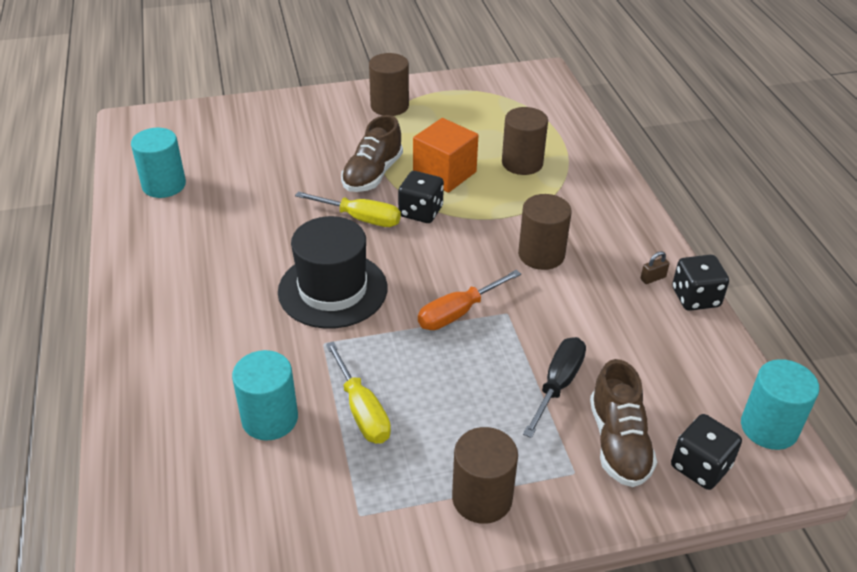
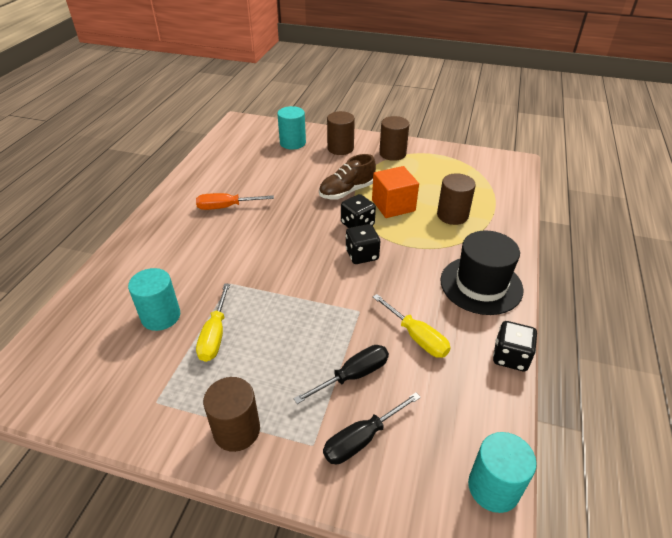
camera: 30 degrees right, 0 degrees up
(164, 185) = (225, 160): turquoise cylinder -> turquoise cylinder (292, 143)
(333, 290) = (263, 253): black hat -> black hat (481, 285)
(360, 218) = (316, 215): yellow screwdriver -> yellow screwdriver (416, 337)
(458, 312) = (327, 297): orange screwdriver -> orange screwdriver (226, 207)
(541, 254) = (415, 281): brown cylinder -> brown cylinder (340, 148)
(618, 442) = (362, 439): brown shoe -> black screwdriver
(653, 278) = (487, 329): brown padlock -> none
(700, 466) = (410, 489): black dice -> black dice (362, 255)

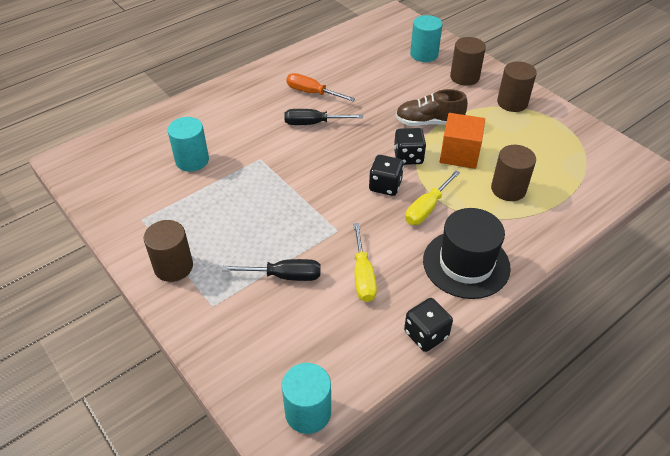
camera: 35 degrees right, 5 degrees up
(215, 335) = (216, 193): yellow screwdriver -> yellow screwdriver (427, 208)
(362, 439) = (248, 322): black screwdriver -> black screwdriver (314, 123)

